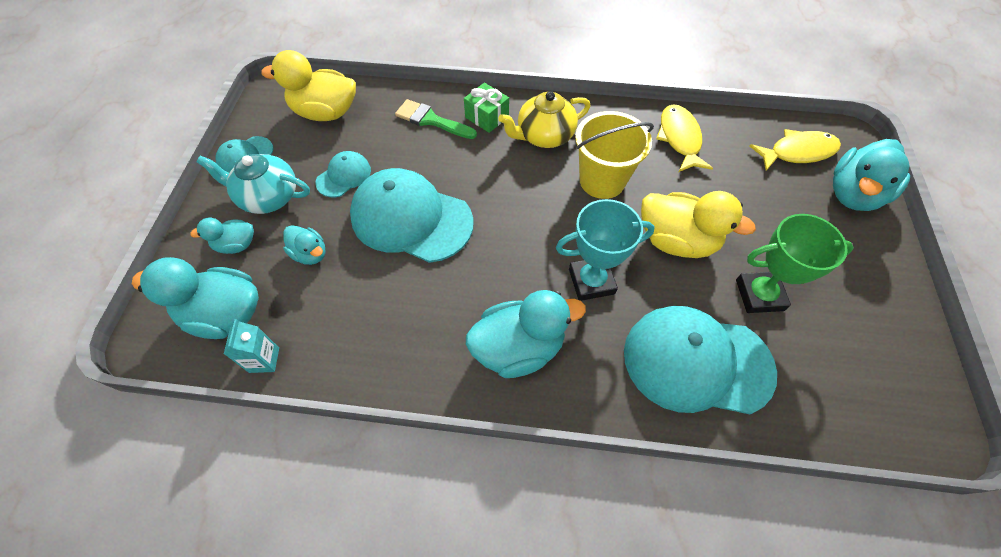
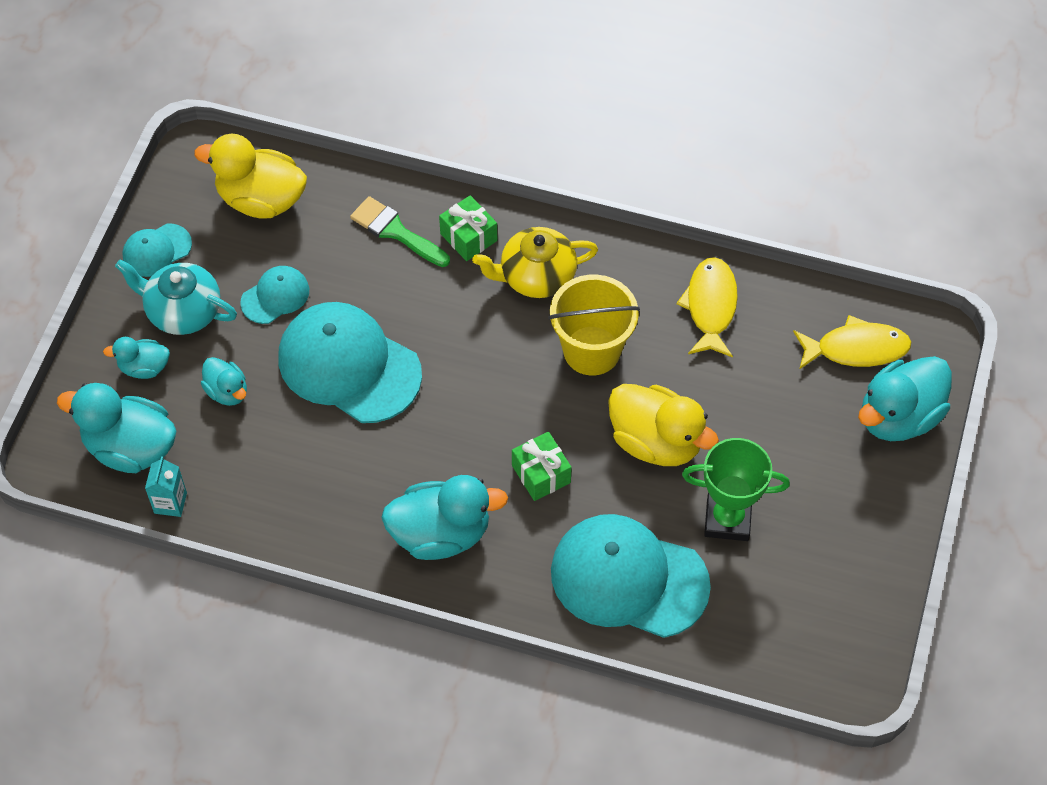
camera: 10 degrees right, 0 degrees up
(591, 281) = (541, 474): turquoise trophy -> green gift

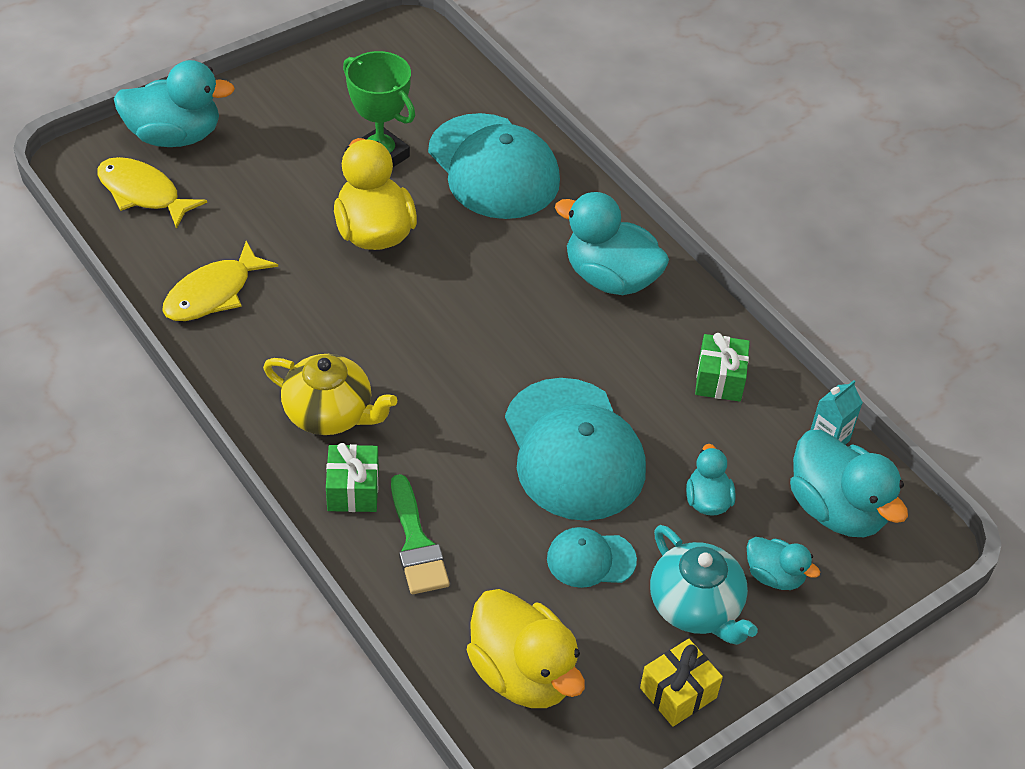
camera: 145 degrees left, 10 degrees down
(156, 250) = (678, 693): turquoise cap -> yellow gift
(541, 474) = (488, 267): green gift -> green gift (719, 379)
(591, 350) = (349, 325): yellow bucket -> none

